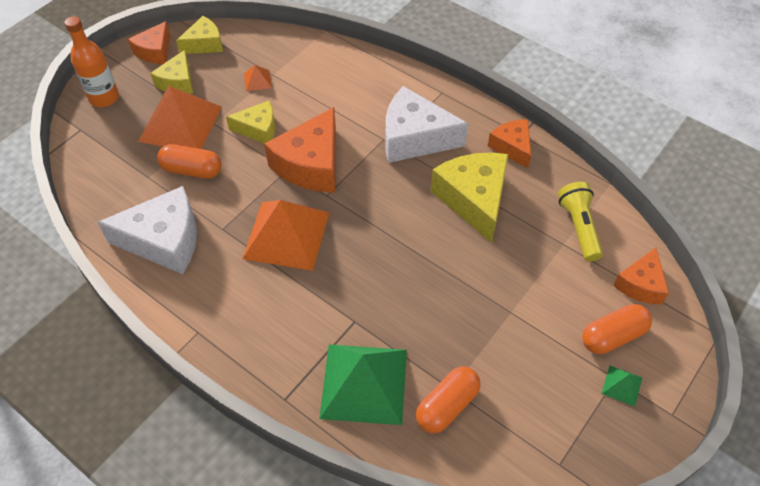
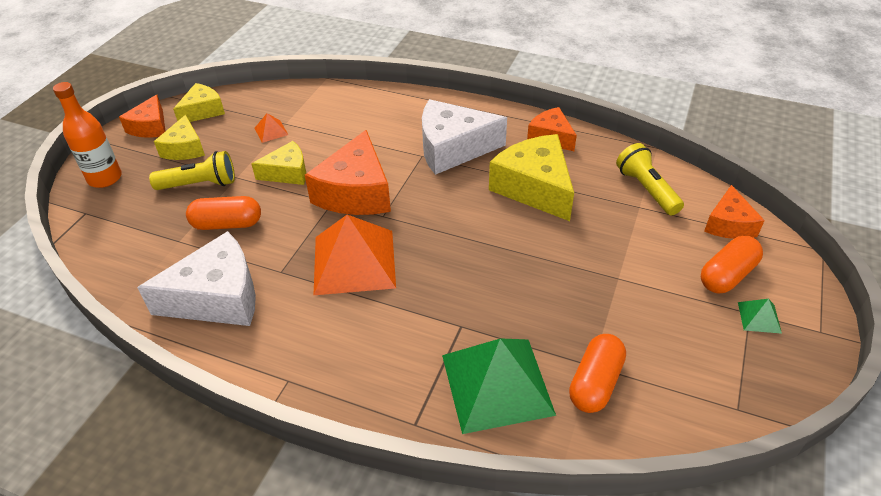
camera: 15 degrees left, 10 degrees down
(180, 123) = (200, 184): orange pyramid -> yellow flashlight

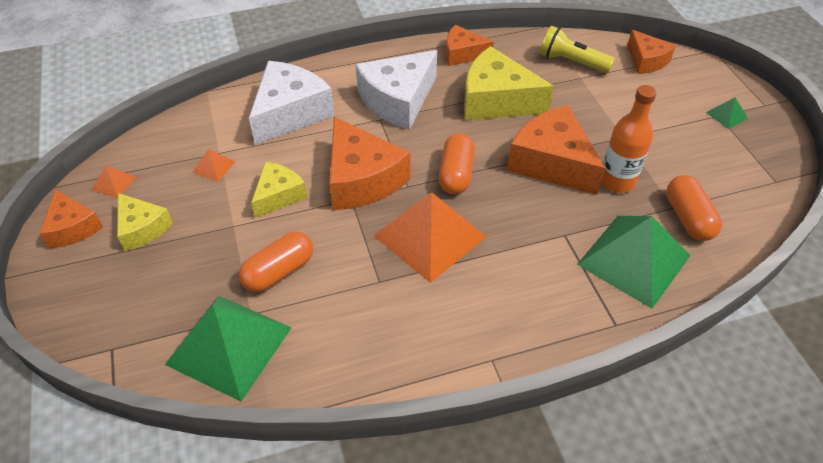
camera: 40 degrees left, 5 degrees up
(105, 178) = (88, 304): orange bottle -> orange bottle (617, 181)
(143, 253) = (229, 345): none -> green pyramid
(200, 184) = (204, 252): yellow flashlight -> none
(203, 111) = (114, 183): yellow cheese -> orange pyramid
(218, 297) = (352, 337): white cheese -> white cheese (290, 113)
(522, 262) = (551, 162): none -> orange cheese
(727, 275) = (682, 97): orange capsule -> orange capsule (456, 174)

